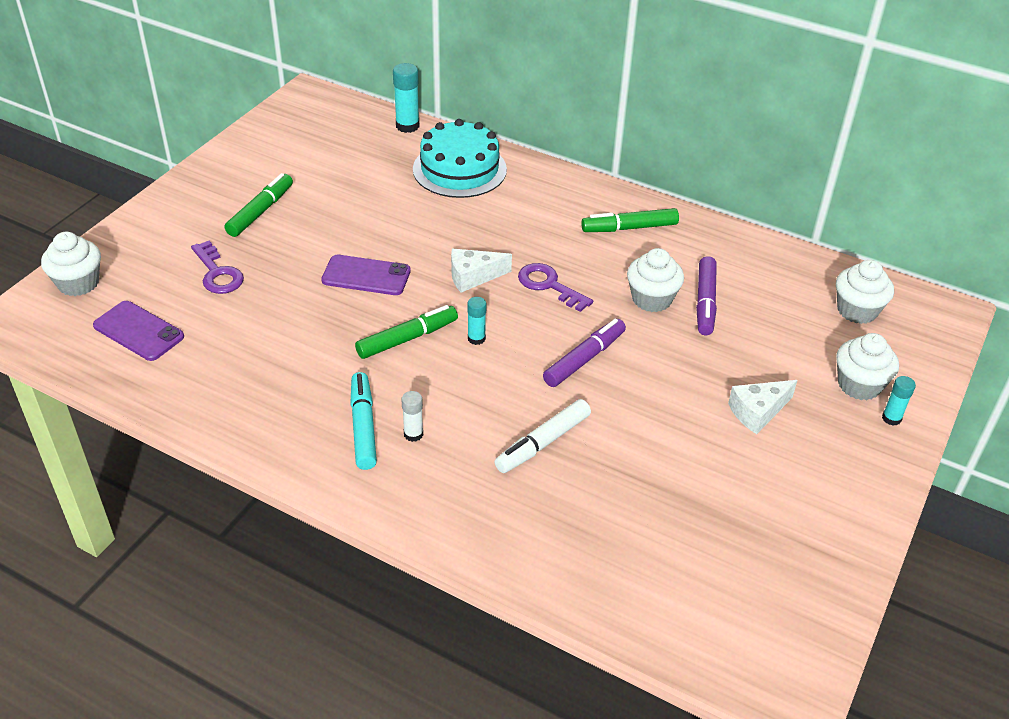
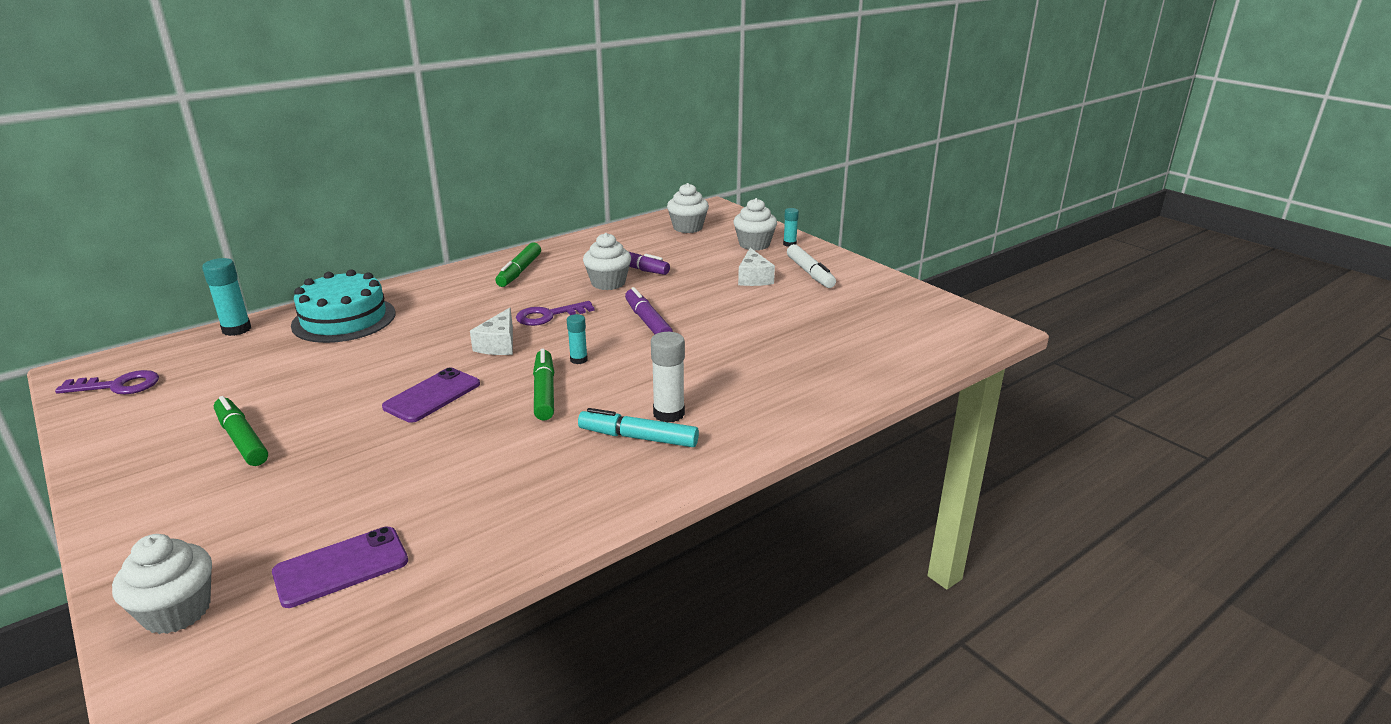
camera: 65 degrees left, 15 degrees down
(217, 273) = (310, 487): purple key -> purple key (118, 386)
(413, 434) = (669, 414): white glue stick -> white glue stick, size x1.63
(543, 443) = (724, 358): white marker -> white marker (810, 273)

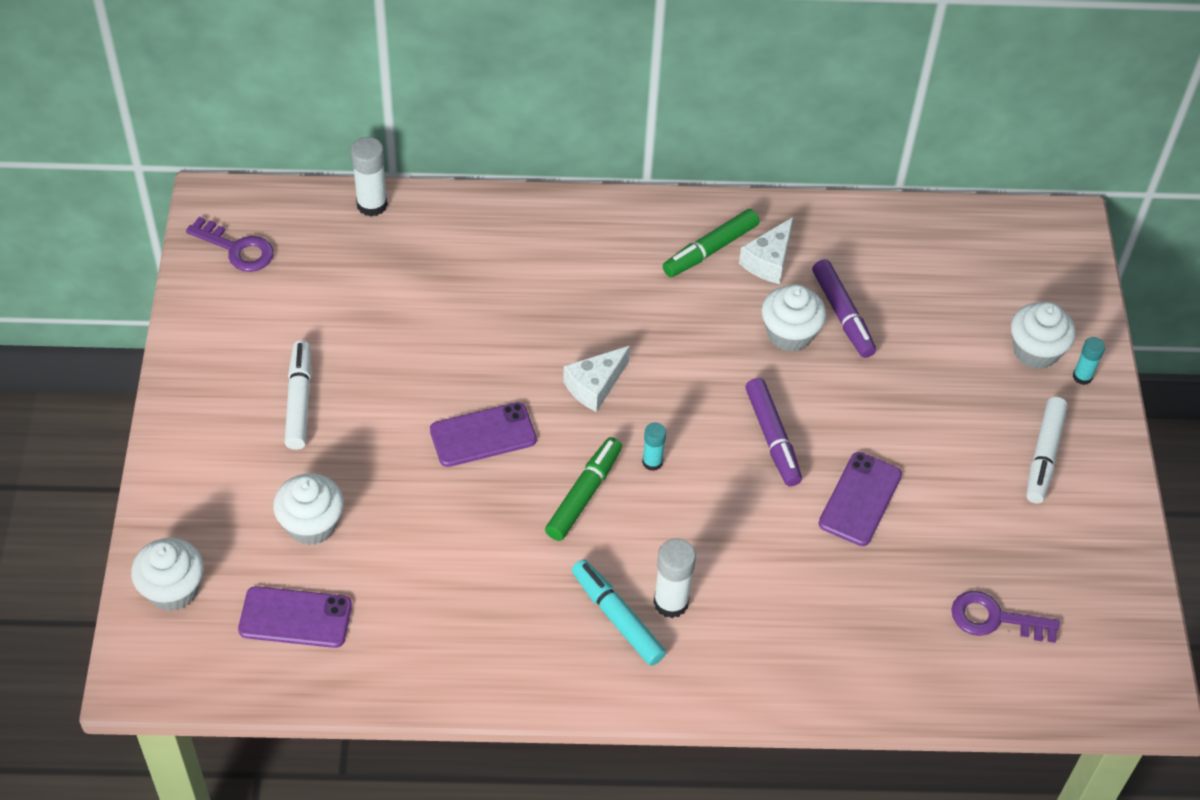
camera: 35 degrees right, 25 degrees up
(236, 329) = (372, 204): turquoise glue stick -> white glue stick
(242, 439) = (299, 401): green marker -> white marker
(344, 319) = (477, 244): turquoise cake -> none
(548, 316) = (679, 362): purple key -> purple key (995, 619)
(647, 322) = (772, 438): purple marker -> purple marker turned 150 degrees clockwise
(688, 228) = (986, 261): white cupcake -> white cupcake (311, 524)
(733, 324) = (860, 499): none -> purple phone
(753, 278) = (965, 425): white cheese -> white cheese (768, 261)

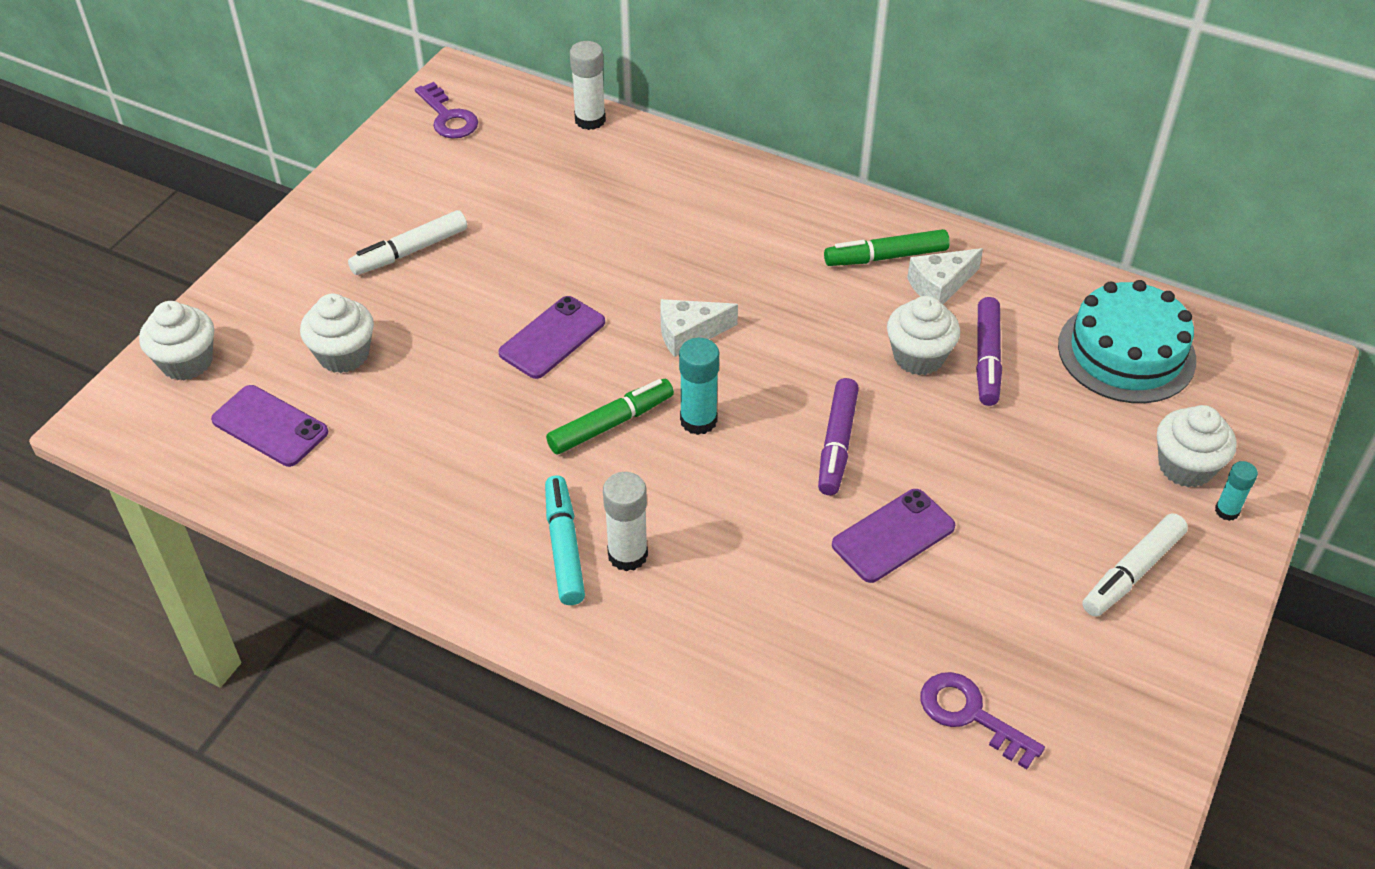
camera: 30 degrees right, 5 degrees down
(299, 401) = (410, 251): white marker -> white marker turned 150 degrees counterclockwise
(483, 435) = (552, 338): purple phone -> purple phone turned 60 degrees counterclockwise
(652, 462) = (698, 420): turquoise glue stick -> turquoise glue stick, size x1.63
(942, 267) = (1126, 352): none -> turquoise cake

